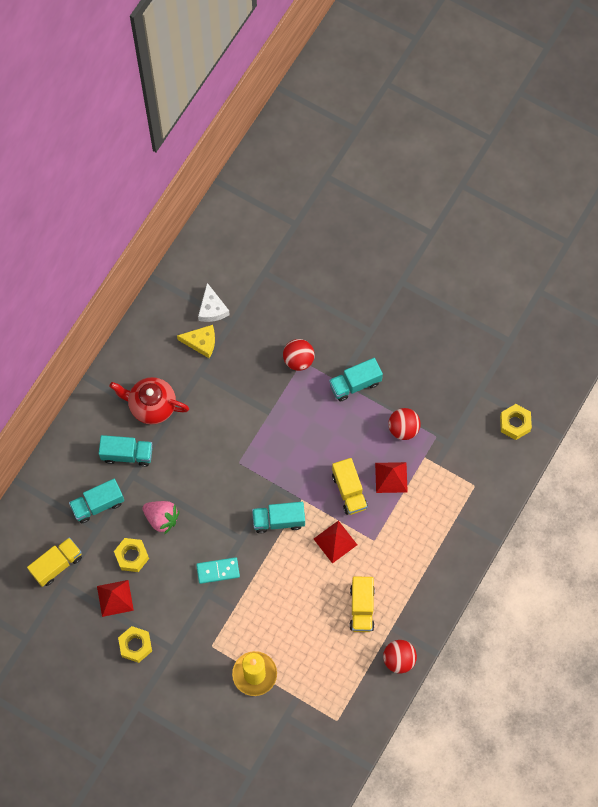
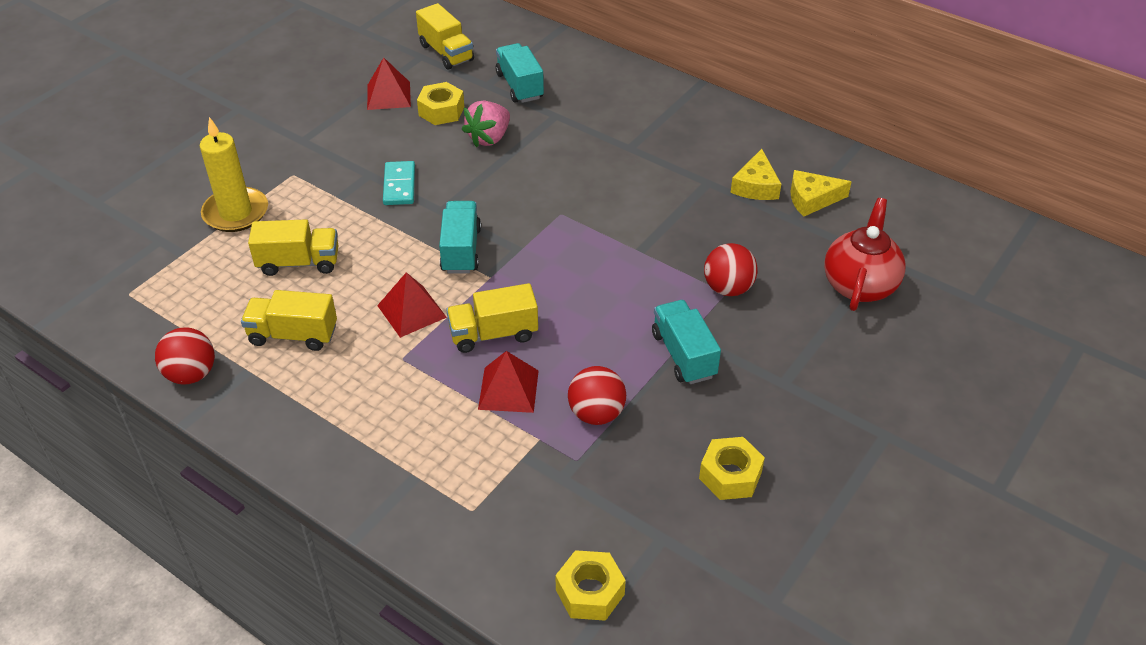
camera: 95 degrees right, 25 degrees down
(127, 454) = (587, 112): turquoise truck -> none
(135, 645) = (319, 109): yellow nut -> yellow nut (730, 475)
(151, 406) = (657, 136): red teapot -> red teapot (859, 285)
(212, 309) = (812, 199): white cheese -> yellow cheese
(299, 620) = (299, 263): none -> yellow truck

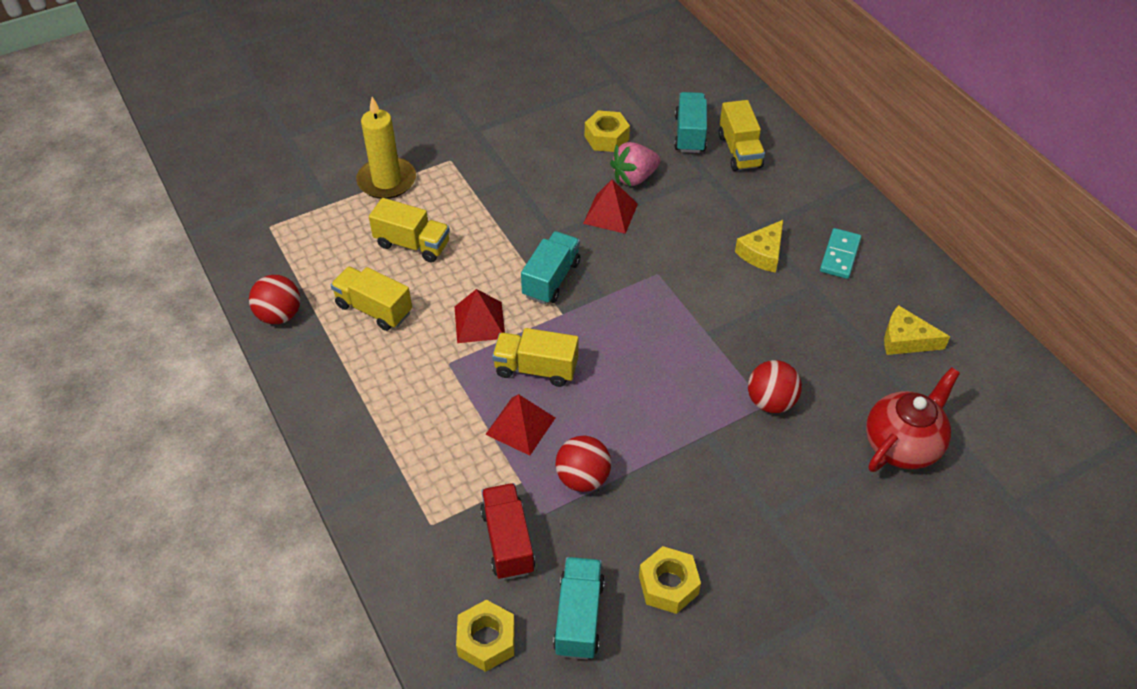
camera: 25 degrees right, 5 degrees up
(388, 95) = (569, 109): red pyramid -> red pyramid (610, 213)
(399, 185) = (532, 199): turquoise domino -> turquoise domino (839, 255)
(446, 53) = (641, 81): yellow truck -> yellow truck (739, 151)
(557, 496) = (508, 541): none -> red truck
(683, 355) = (692, 452): turquoise truck -> turquoise truck (579, 617)
(755, 186) = (857, 307): yellow cheese -> yellow cheese (762, 253)

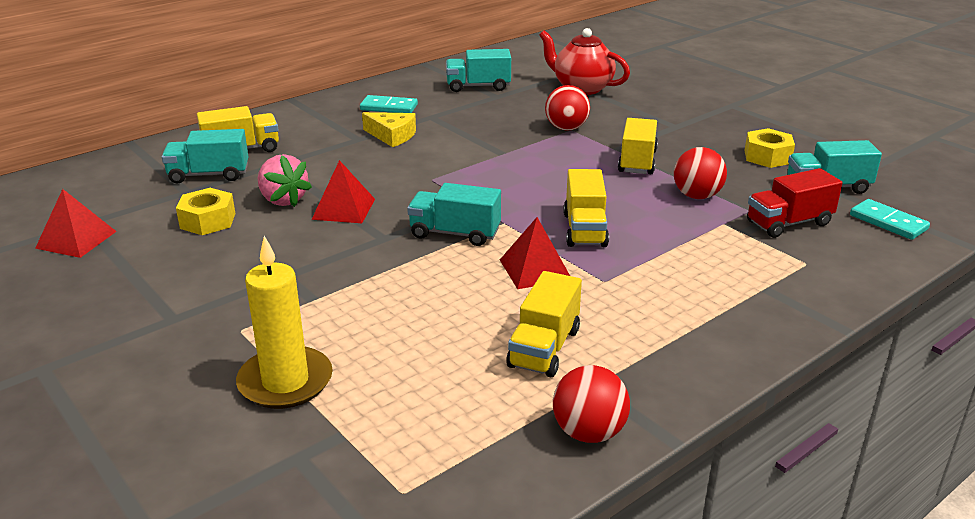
camera: 100 degrees left, 20 degrees down
(412, 244) = (418, 336): yellow truck -> yellow truck (637, 161)
(486, 640) = (888, 222): yellow nut -> turquoise domino
(520, 426) = (660, 230): red pyramid -> red pyramid (76, 239)
(906, 339) = (478, 86): yellow cheese -> turquoise truck

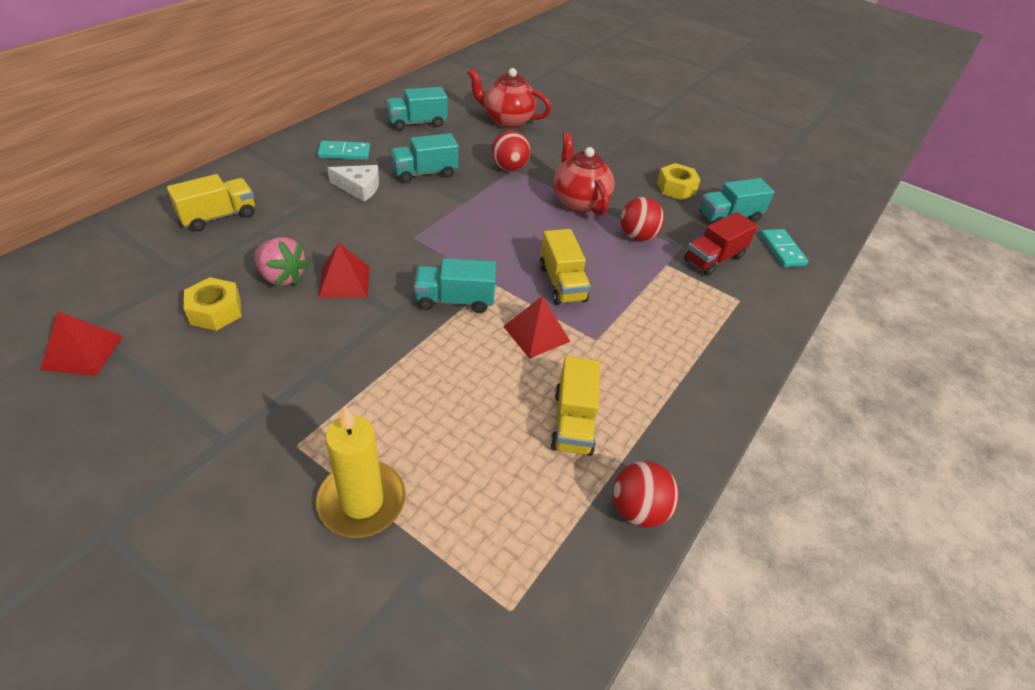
camera: 20 degrees left, 15 degrees up
(209, 175) = (196, 252): turquoise truck -> turquoise truck (425, 173)
(392, 136) = (359, 188): yellow cheese -> white cheese
(637, 161) = (579, 202): yellow truck -> red teapot
(888, 222) = (782, 250): turquoise domino -> turquoise domino turned 45 degrees clockwise

